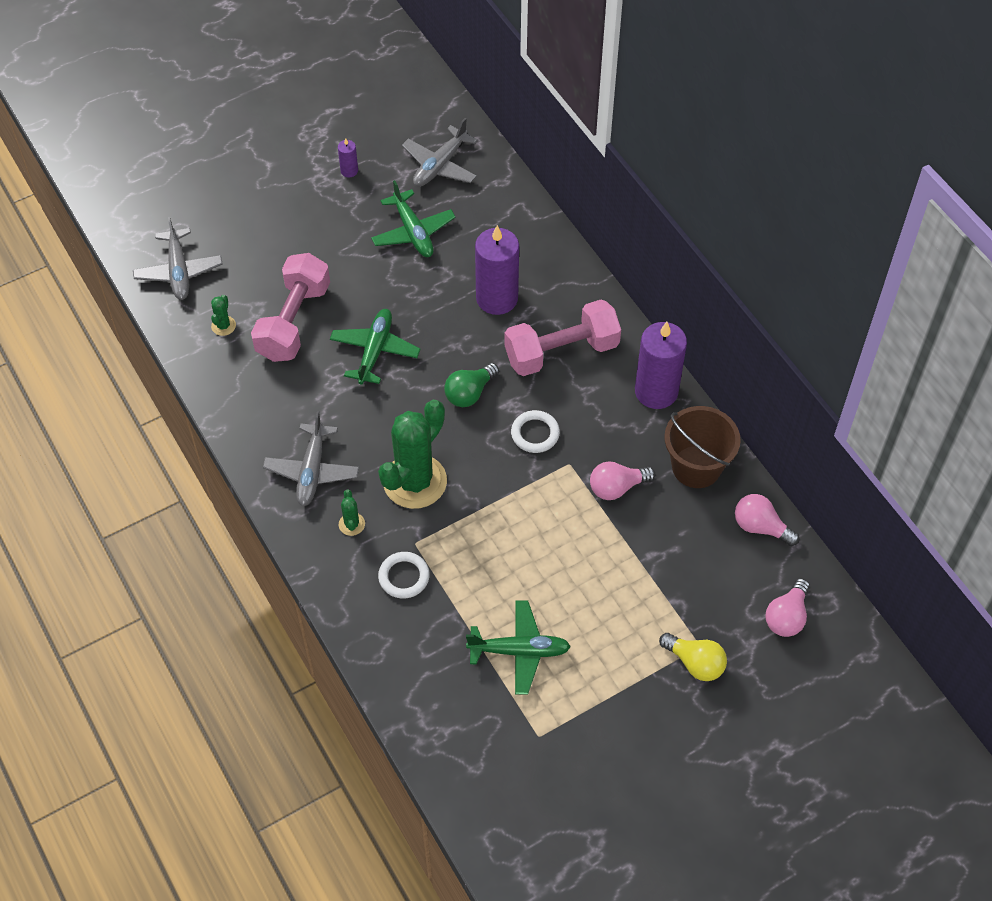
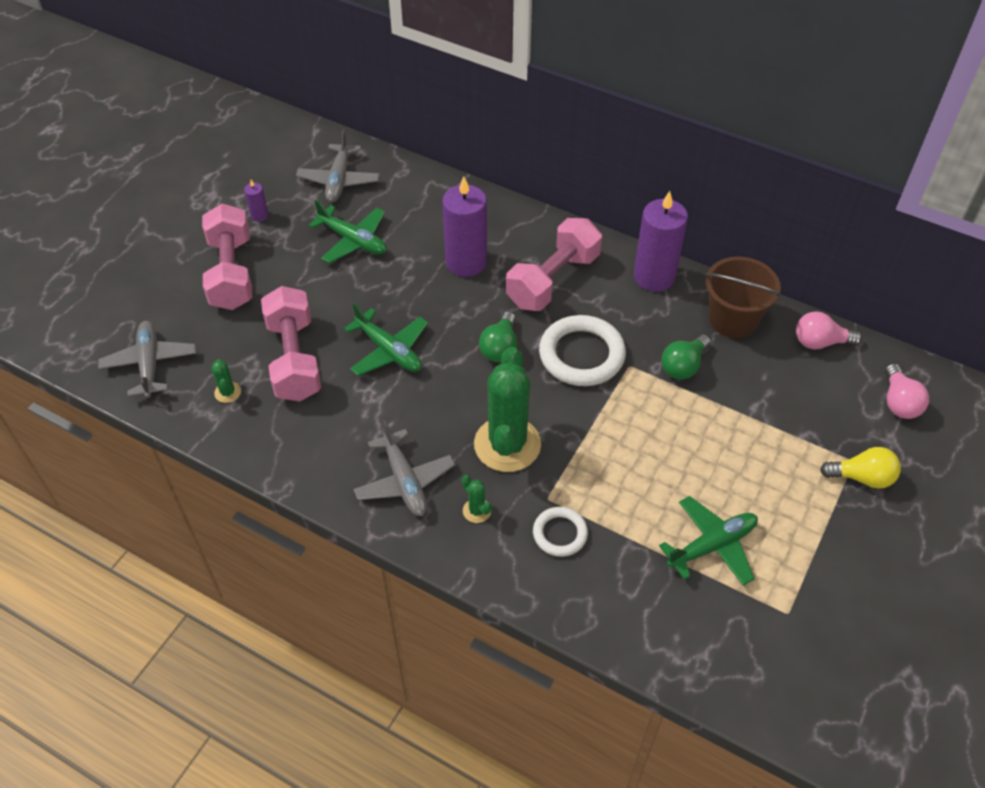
camera: 30 degrees left, 5 degrees down
(179, 271) = (150, 364): grey plane -> grey plane turned 150 degrees counterclockwise
(292, 216) = (231, 273): none -> pink dumbbell
(375, 351) = (389, 350): green plane -> green plane turned 150 degrees clockwise
(535, 434) = (581, 355): white ring -> white ring, size x1.77
(617, 487) = (683, 366): pink light bulb -> green light bulb

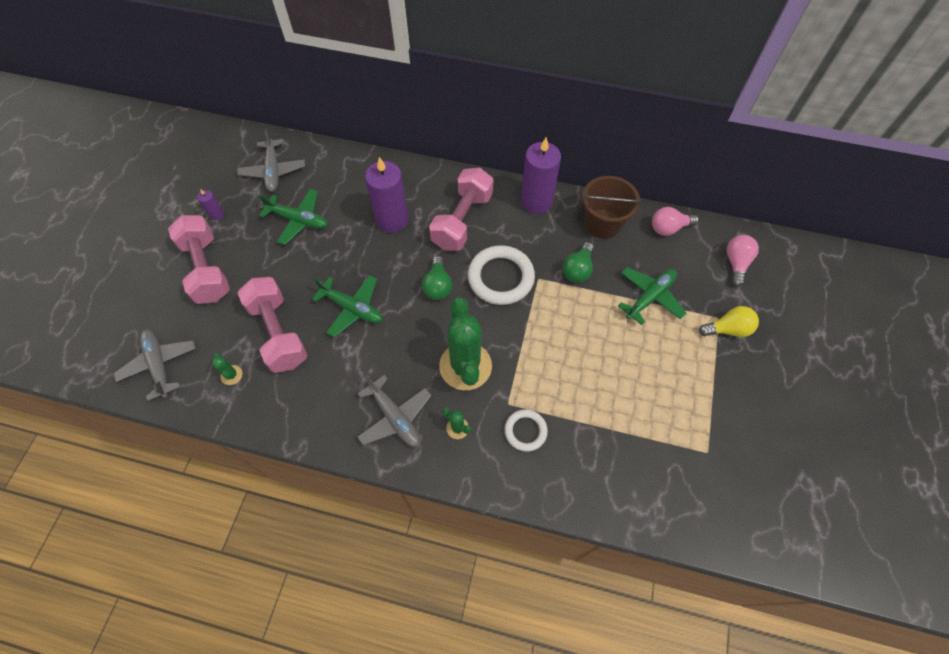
camera: 15 degrees left, 10 degrees up
(712, 546) = (639, 412): green plane -> green plane (650, 297)
(899, 402) = (736, 263): pink light bulb -> pink light bulb turned 150 degrees counterclockwise

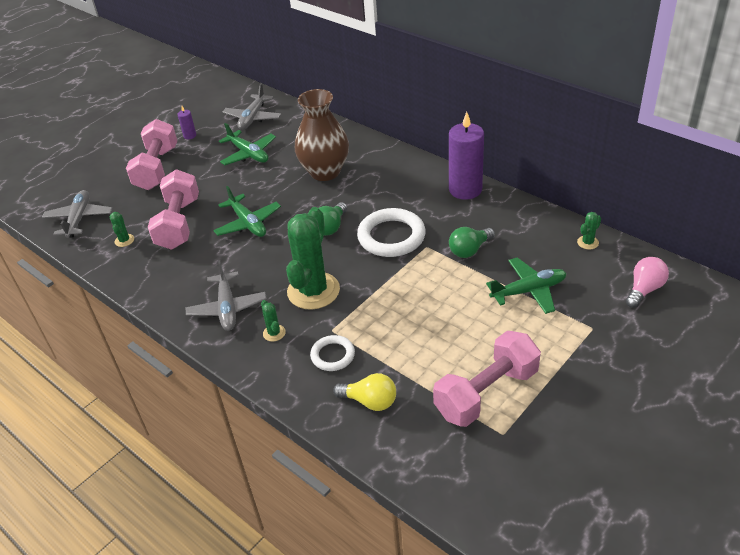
camera: 30 degrees right, 20 degrees down
(392, 219) = (325, 172): purple candle -> brown vase
(462, 220) = (386, 187): pink dumbbell -> pink dumbbell (486, 393)
(602, 224) = (519, 222): brown bucket -> none
(669, 228) = (587, 242): pink light bulb -> green cactus
(728, 329) = (596, 340): yellow light bulb -> yellow light bulb (370, 401)

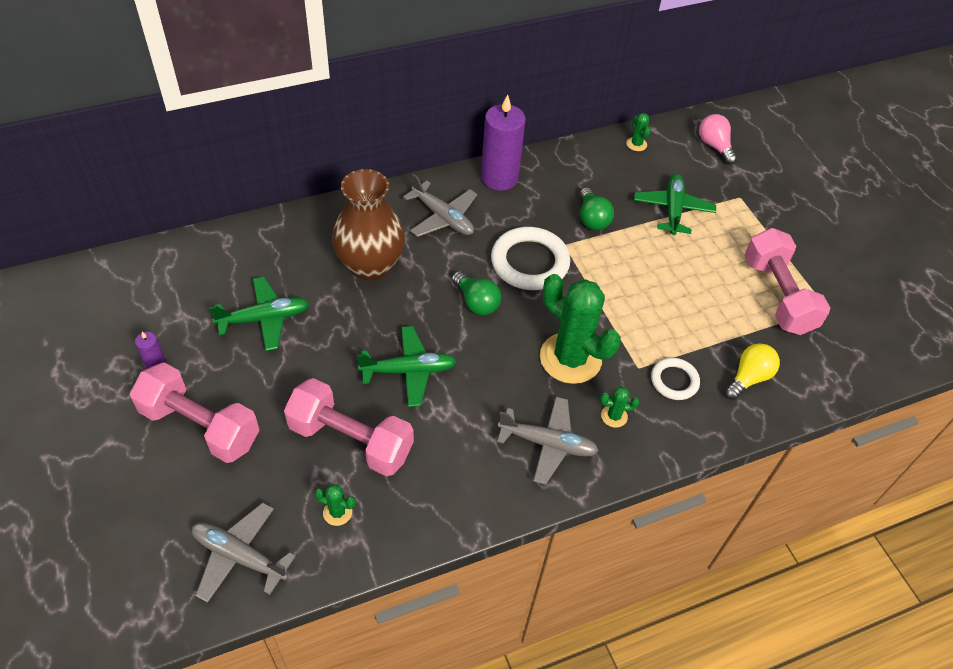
camera: 70 degrees left, 10 degrees up
(253, 118) = (184, 284): grey plane -> grey plane (443, 217)

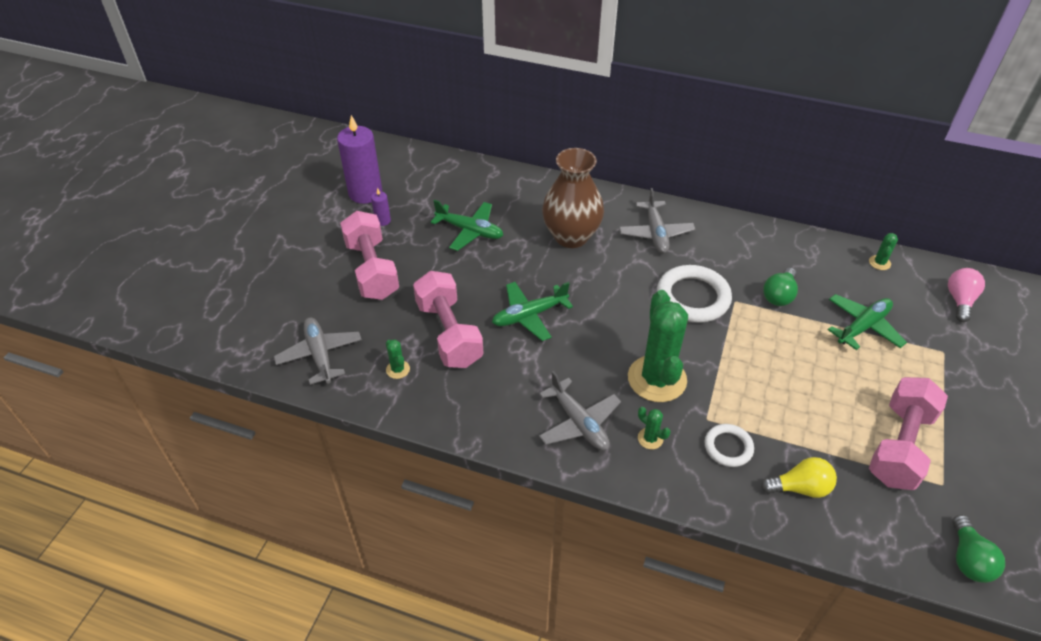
camera: 45 degrees right, 5 degrees down
(409, 371) = (529, 315): green plane -> green plane turned 120 degrees clockwise
(476, 302) = (623, 301): green light bulb -> green light bulb (968, 559)
(499, 178) = (729, 229): purple candle -> purple candle (365, 193)

